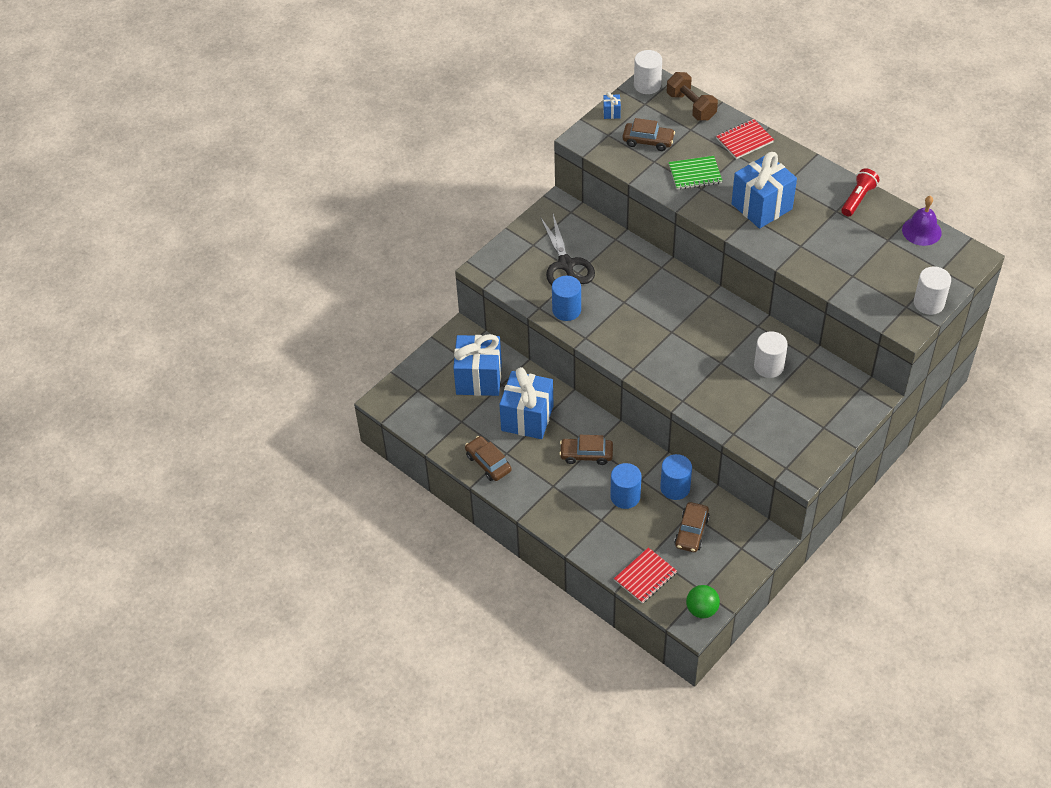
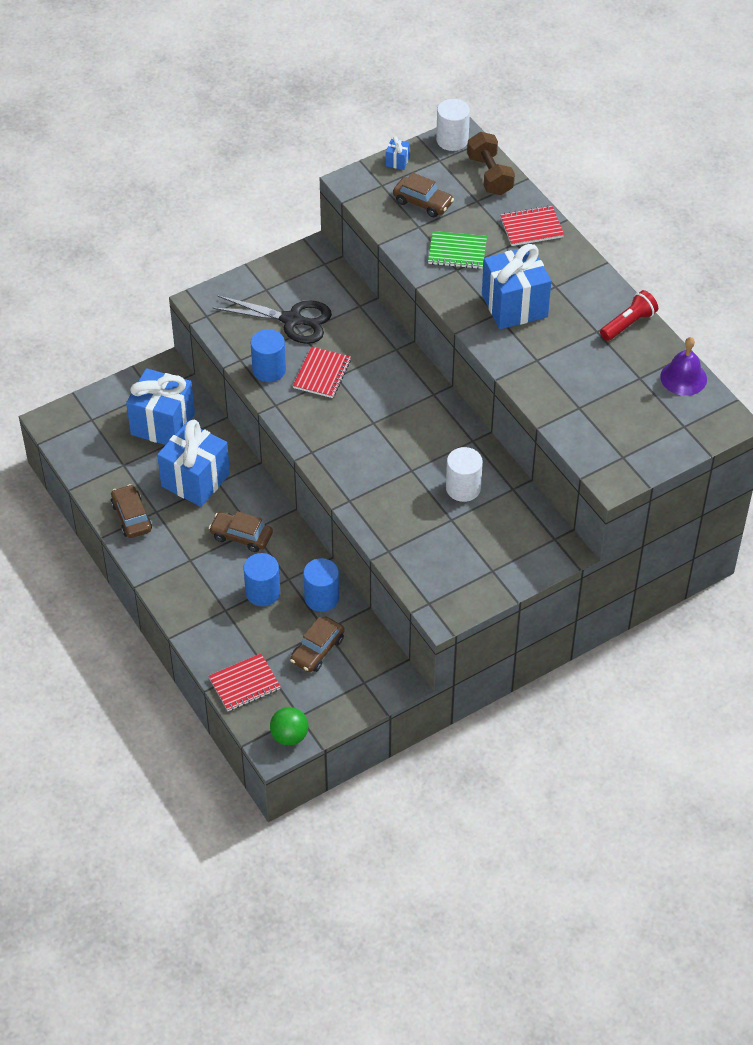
camera: 15 degrees right, 0 degrees up
(566, 264) = (292, 320): black scissors -> black scissors turned 75 degrees counterclockwise
(611, 302) = (322, 374): none -> red notebook
(928, 303) = (651, 460): white cylinder -> none

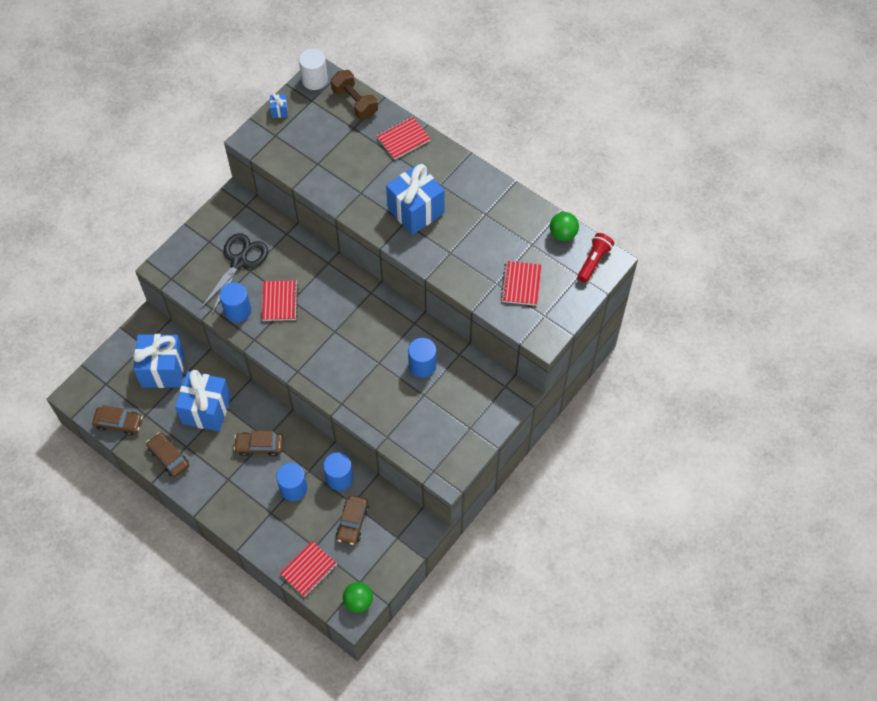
camera: 20 degrees left, 10 degrees up
(292, 320) = (239, 262): black scissors -> black scissors turned 60 degrees counterclockwise
(423, 202) = (312, 141): brown car -> brown car (119, 423)
(457, 252) = (355, 177): green notebook -> none
(463, 488) = (422, 365): white cylinder -> blue cylinder
(609, 416) = (521, 284): none -> red notebook
(628, 324) = (506, 200): red flashlight -> red flashlight (593, 261)
(683, 377) = (563, 234): purple bell -> green ball

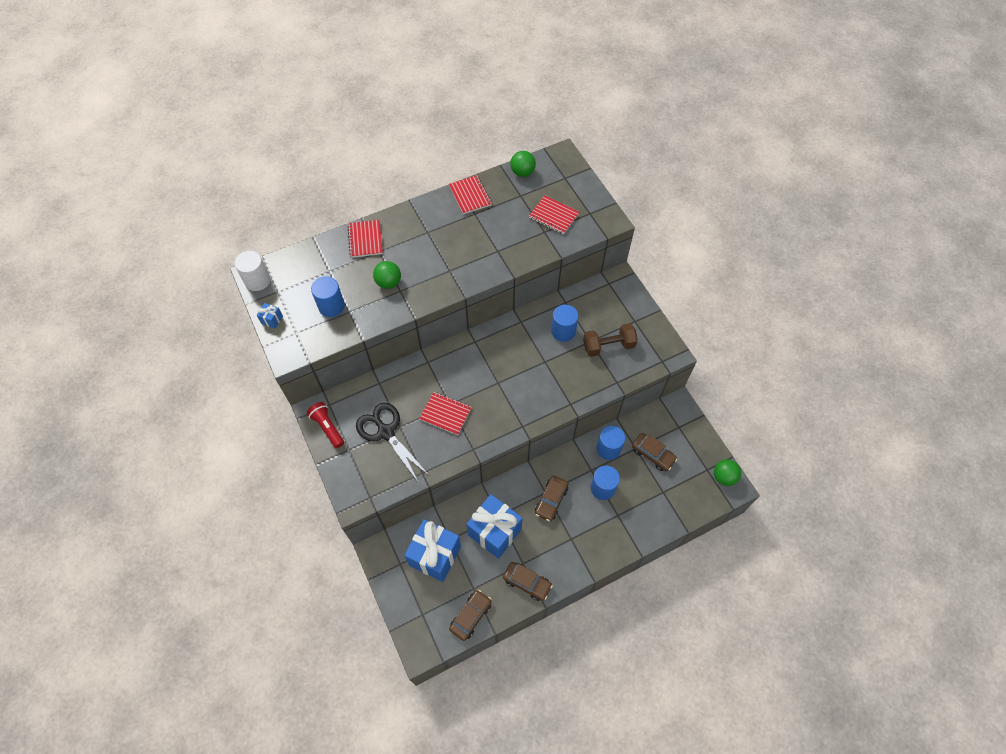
camera: 65 degrees left, 0 degrees up
(169, 457) = (527, 582): brown car -> brown car turned 135 degrees counterclockwise
(237, 310) = (436, 452): blue cylinder -> blue cylinder (331, 306)
(308, 569) = (682, 504): red notebook -> red notebook (470, 196)
(355, 102) = (303, 260): brown dumbbell -> brown dumbbell (608, 346)
(364, 179) = (388, 282): none -> green ball
(415, 211) = (443, 258): blue gift -> none
(593, 261) = (557, 164): red flashlight -> red flashlight (327, 427)

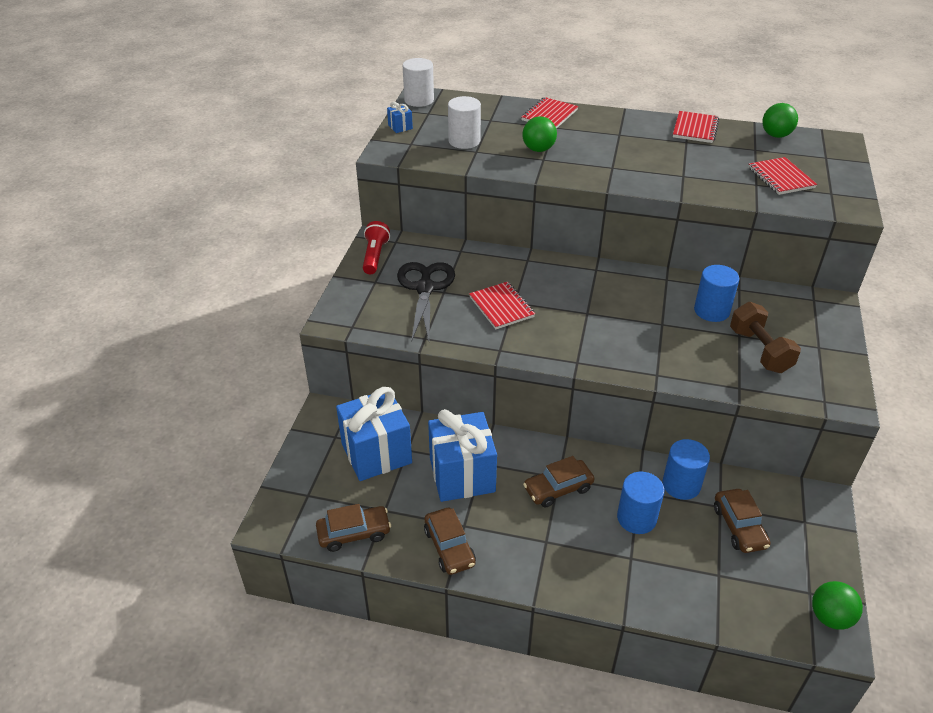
camera: 40 degrees right, 20 degrees down
(331, 306) = (464, 141): blue cylinder -> white cylinder
(608, 346) = (759, 350): brown dumbbell -> brown dumbbell turned 45 degrees clockwise

